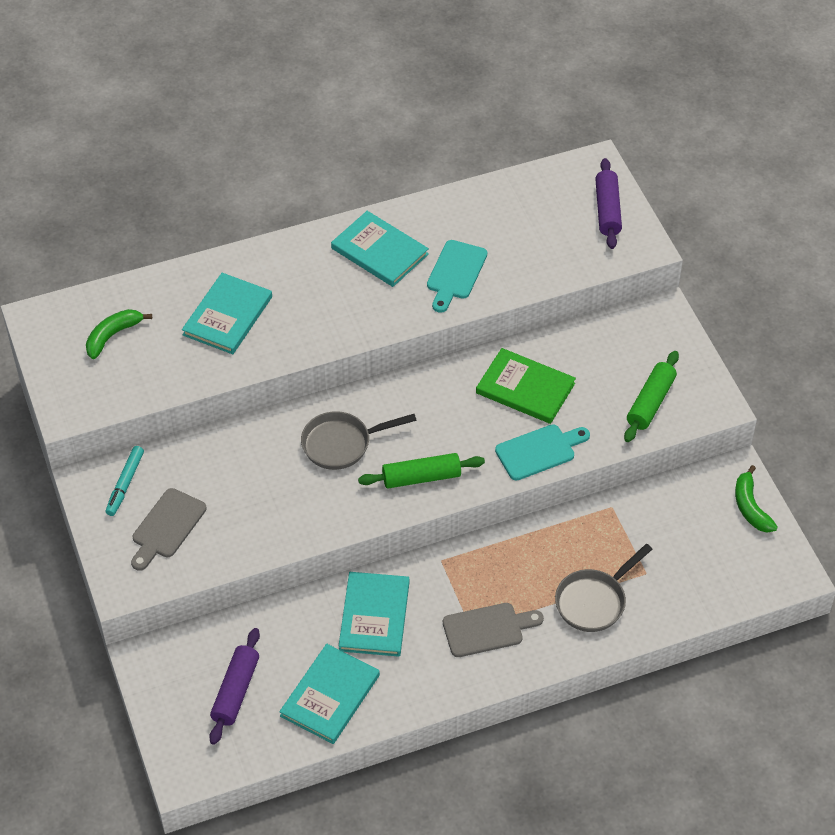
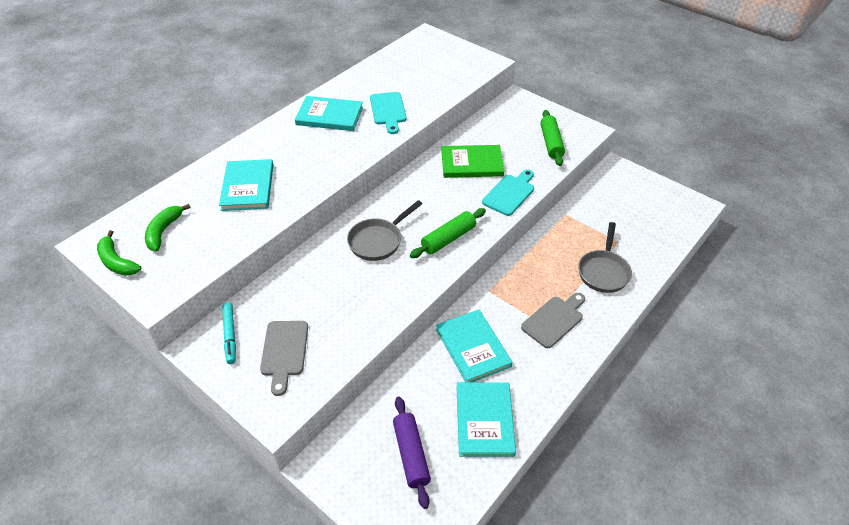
camera: 30 degrees left, 5 degrees down
(607, 210) = (452, 52): purple rolling pin -> none
(750, 507) = (640, 182): green banana -> green banana (117, 262)

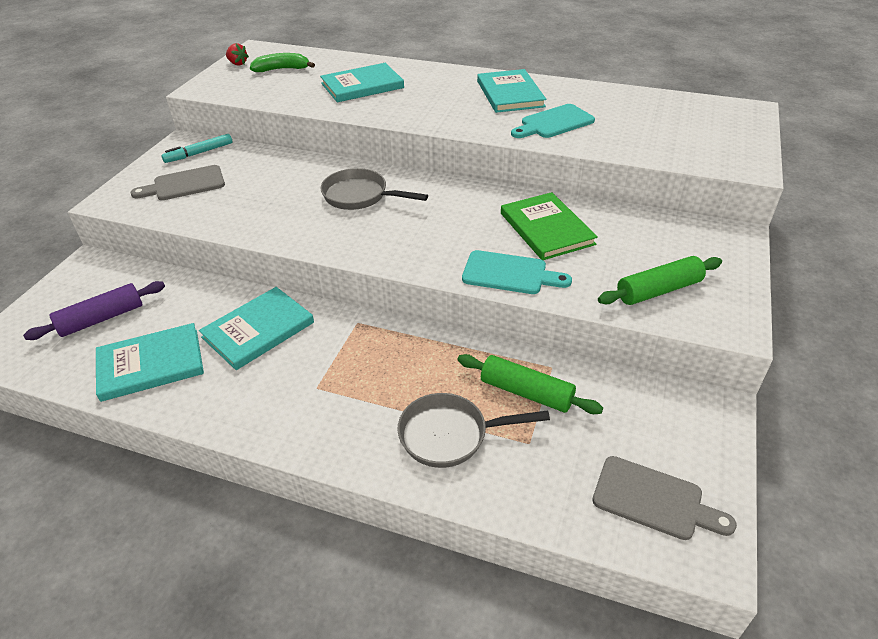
camera: 70 degrees right, 5 degrees down
(117, 262) = (237, 64): green banana -> red strawberry
(448, 238) = (389, 242): green rolling pin -> green rolling pin (526, 392)
(554, 320) = (329, 396): grey cutting board -> grey cutting board (654, 499)

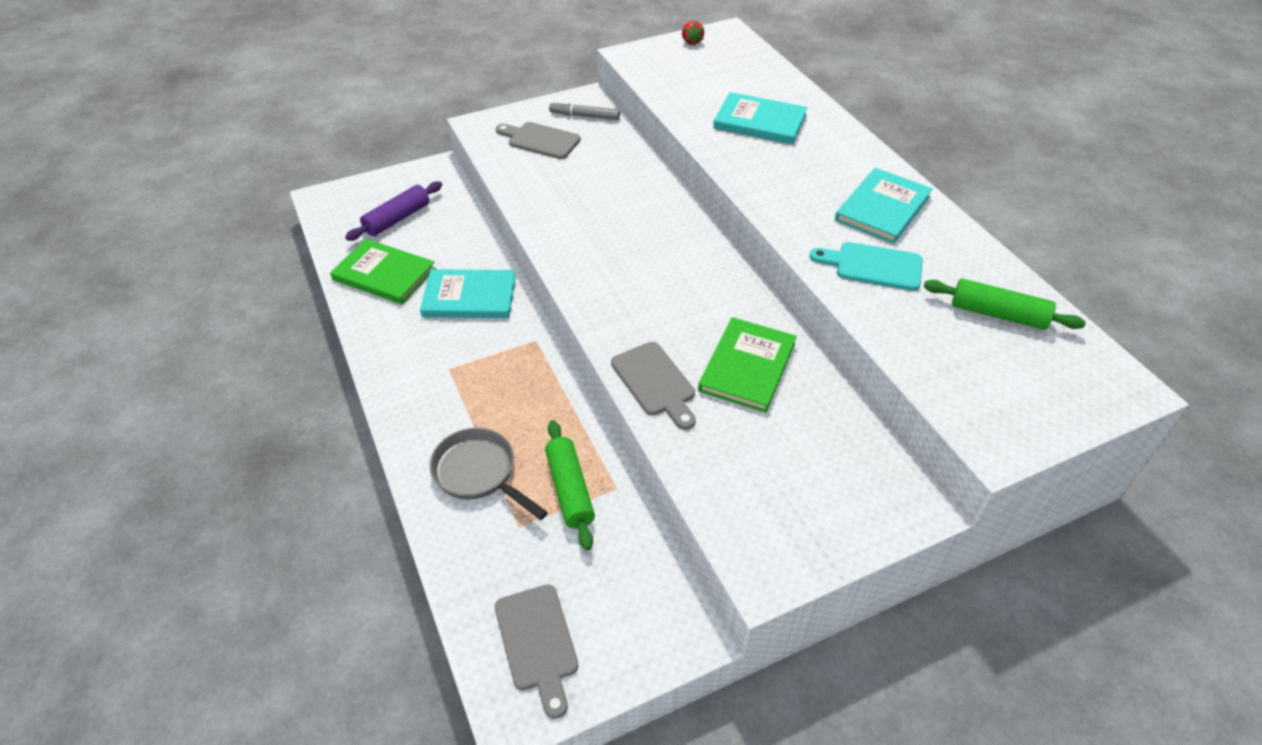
camera: 45 degrees right, 5 degrees up
(101, 319) = (397, 219): purple rolling pin -> purple rolling pin turned 60 degrees counterclockwise
(151, 364) = (384, 274): turquoise book -> green book
(199, 153) = (584, 116): turquoise marker -> grey marker
(282, 69) = (718, 67): green banana -> none
(360, 196) = (644, 231): grey pan -> none
(509, 273) = (655, 382): turquoise cutting board -> grey cutting board
(658, 290) = (752, 493): green rolling pin -> green rolling pin (997, 314)

